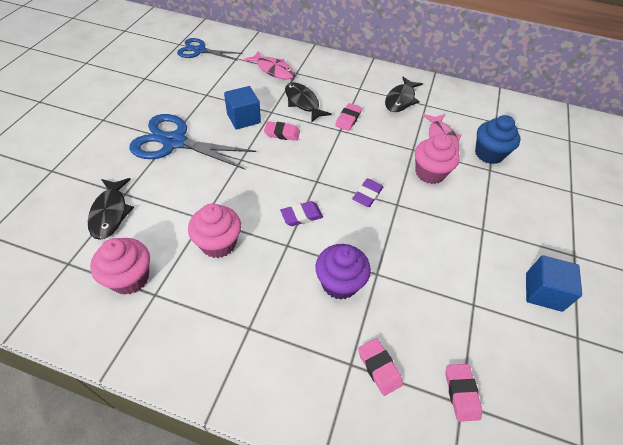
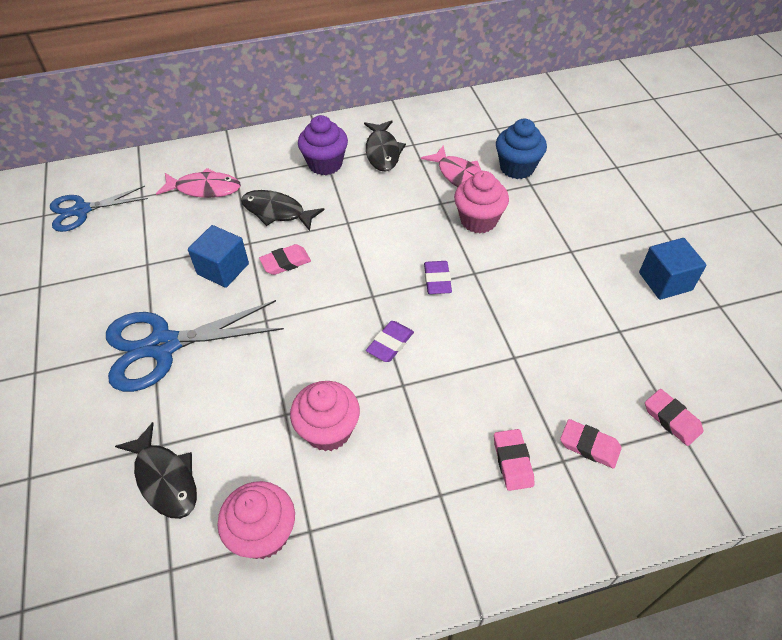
camera: 30 degrees left, 0 degrees up
(339, 283) = (488, 390): purple cupcake -> purple cupcake (325, 164)
(348, 119) = (345, 205): pink eraser -> pink eraser (513, 461)

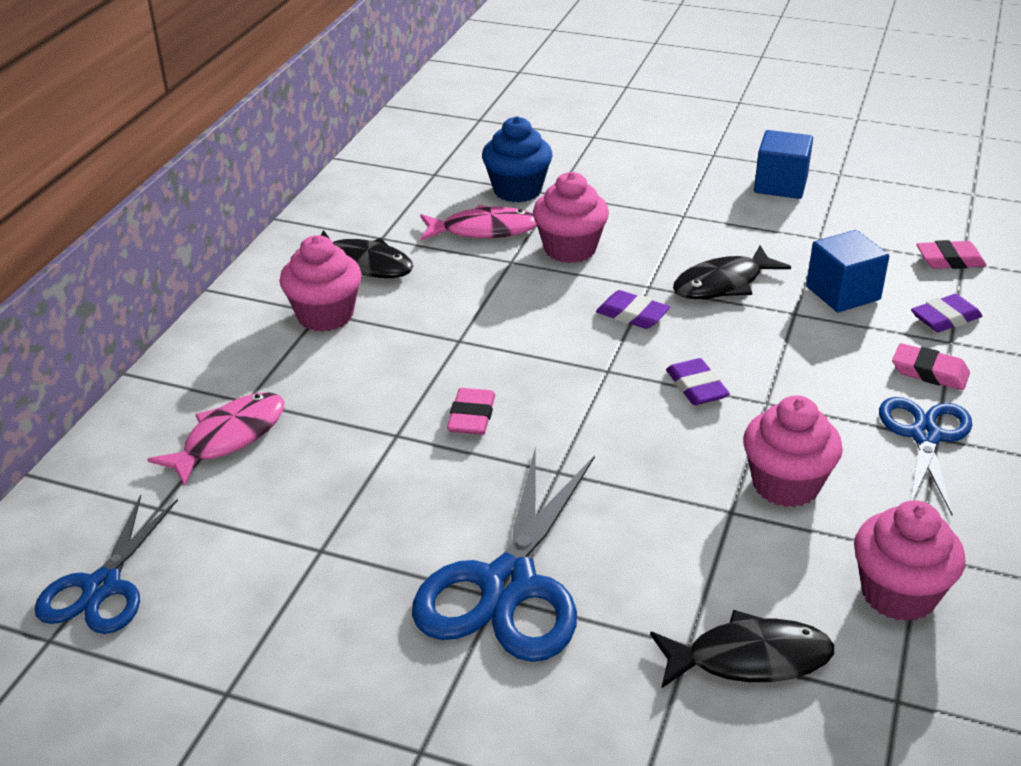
camera: 55 degrees left, 15 degrees down
(223, 269) = (420, 476): blue cube -> blue cube (843, 293)
(277, 212) = (365, 389): black fish -> black fish (723, 284)
(325, 164) = (325, 315): purple cupcake -> pink cupcake
(435, 487) = (925, 436): none -> blue scissors
(589, 446) = (945, 318): pink eraser -> purple eraser

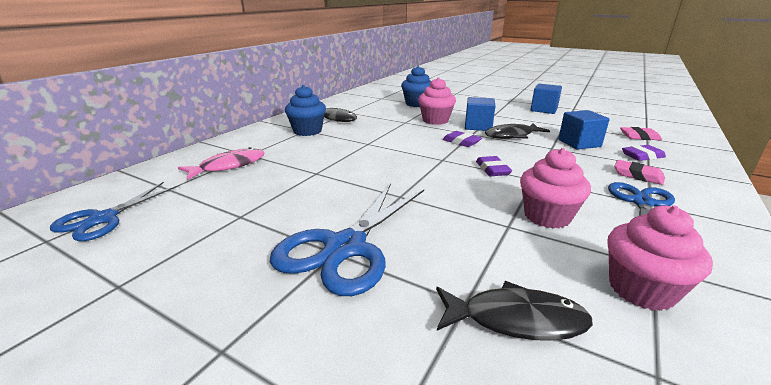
camera: 10 degrees right, 10 degrees down
(325, 315) = (307, 131): pink cupcake -> blue cupcake
(471, 416) = (360, 170): pink eraser -> none
(484, 230) = (396, 113): pink fish -> none
(656, 260) = (478, 126): none -> blue cube

